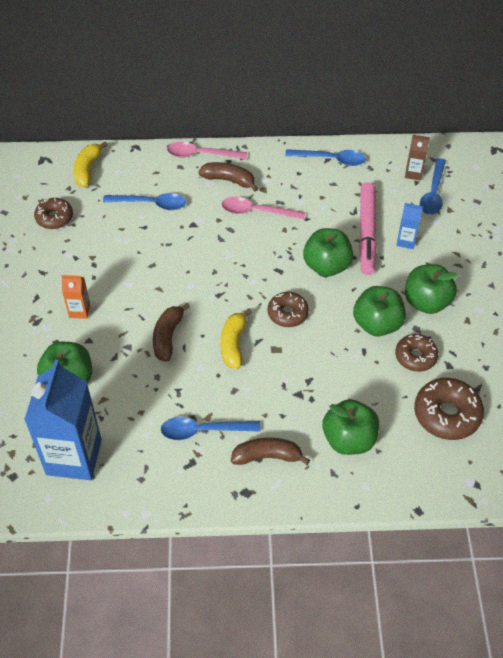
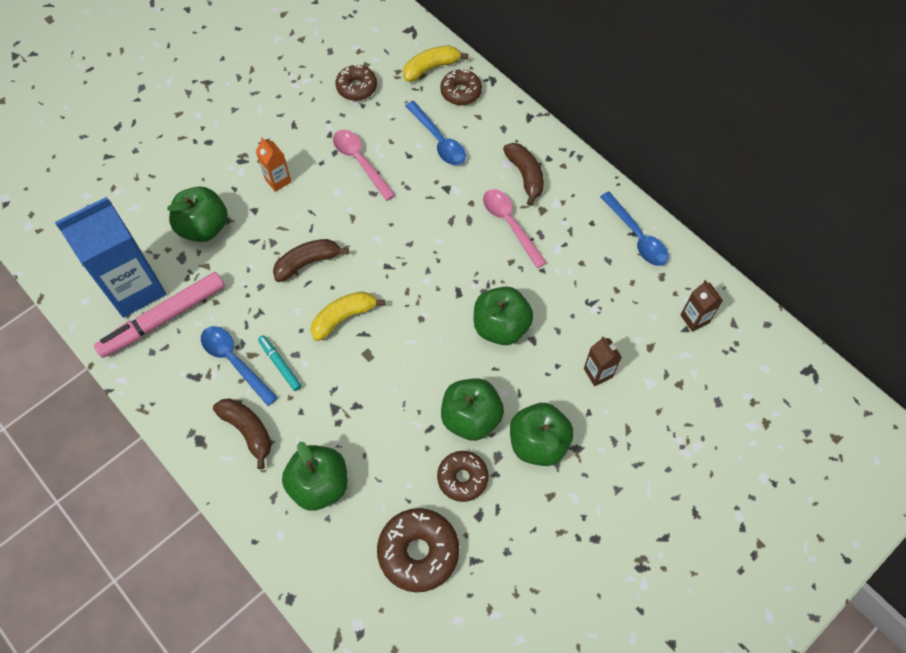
camera: 50 degrees right, 10 degrees up
(201, 154) = (533, 132): pink spoon -> pink spoon (360, 162)
(233, 404) = (280, 364): none -> turquoise marker
(287, 313) = (415, 335): brown donut -> brown donut (461, 92)
(367, 233) = (574, 332): pink marker -> pink marker (163, 319)
(406, 241) = (598, 373): blue carton -> brown carton
(433, 193) = (686, 354): blue spoon -> none

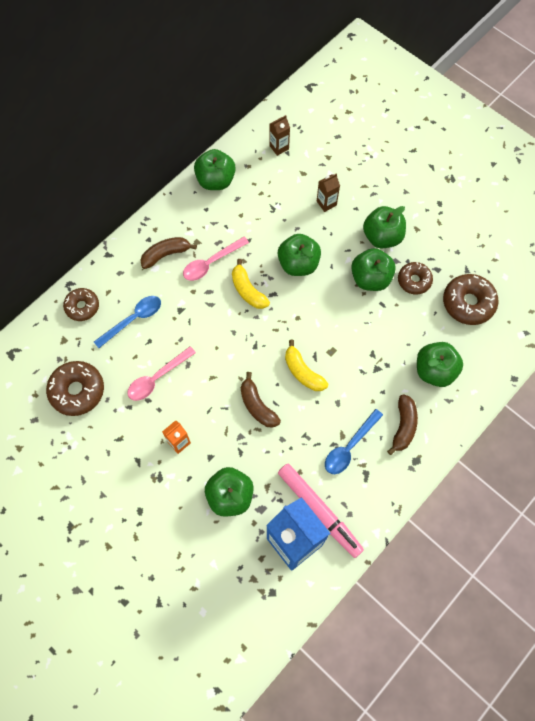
camera: 95 degrees left, 5 degrees up
(248, 431) = (403, 426): brown banana -> brown banana turned 150 degrees clockwise
(280, 364) = (347, 412): turquoise marker -> none
(356, 87) = (77, 391): brown donut -> brown donut, size x1.54
(431, 68) = (56, 332): yellow banana -> yellow banana (248, 290)
(637, 236) = (215, 180): blue spoon -> green apple

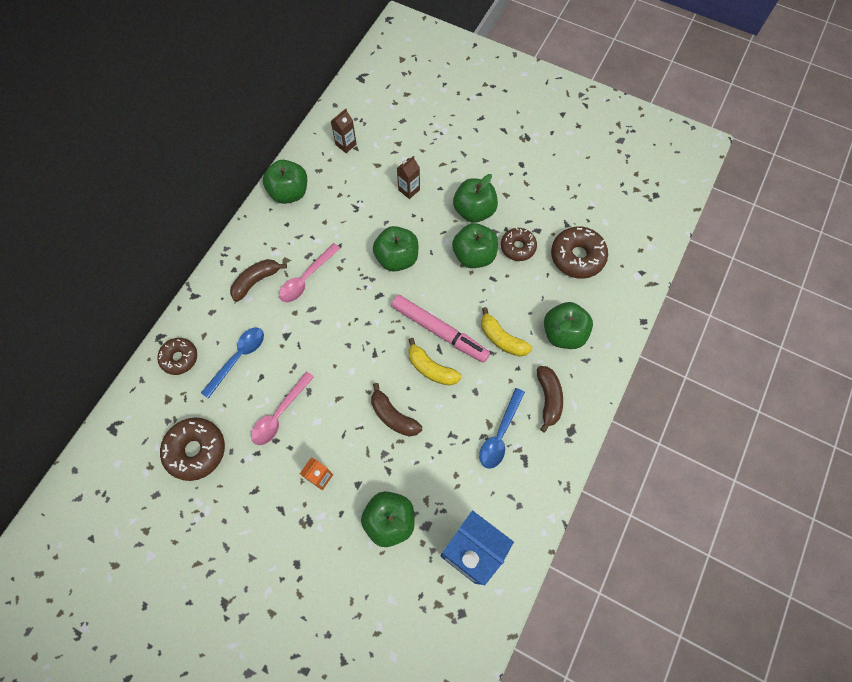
camera: 15 degrees left, 0 degrees up
(248, 290) = (352, 298): yellow banana -> yellow banana (502, 339)
(319, 511) = (487, 511): pink marker -> pink marker (439, 331)

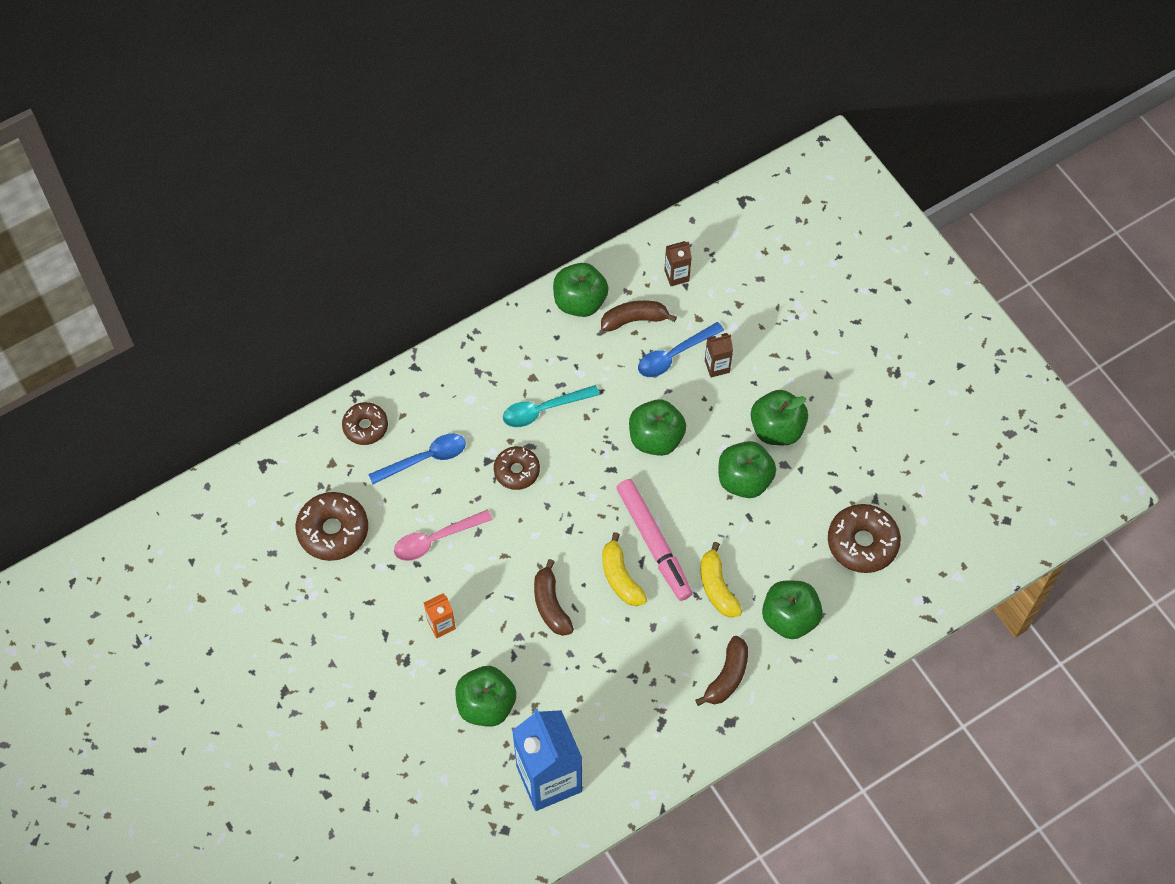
camera: 30 degrees right, 5 degrees down
(256, 281) = (488, 385): brown banana -> brown banana (634, 320)
(306, 278) = (543, 409): pink spoon -> turquoise spoon
(500, 434) = (651, 684): blue spoon -> blue spoon (674, 355)
(518, 247) = (800, 496): brown donut -> brown donut (517, 471)

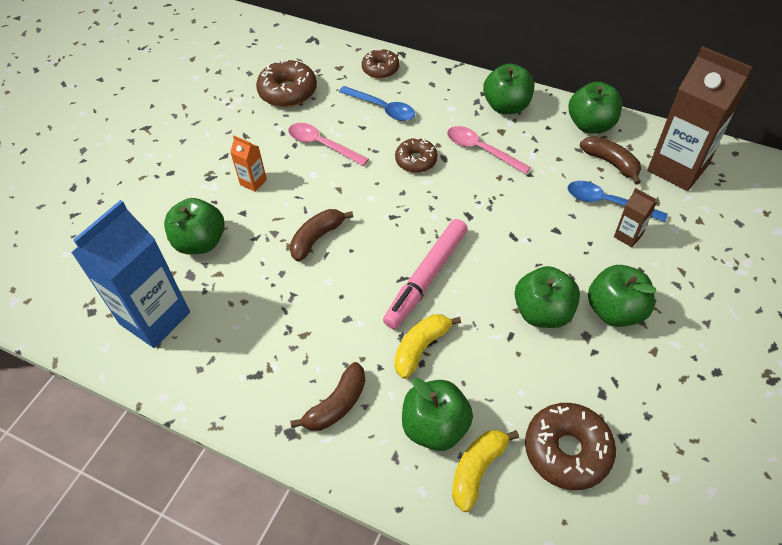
camera: 60 degrees right, 10 degrees down
(543, 409) = (481, 150): turquoise spoon -> pink spoon
(620, 577) = (376, 271): yellow banana -> yellow banana (477, 469)
(656, 438) = (522, 229): green apple -> green apple (506, 106)
(676, 275) = (677, 168): brown carton -> brown carton, size x2.27
(727, 676) = (336, 405): brown banana -> brown banana turned 45 degrees counterclockwise

